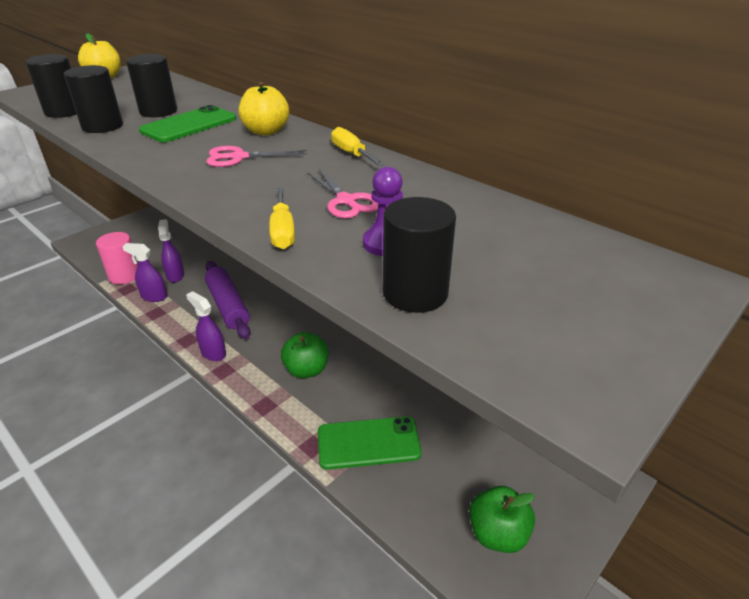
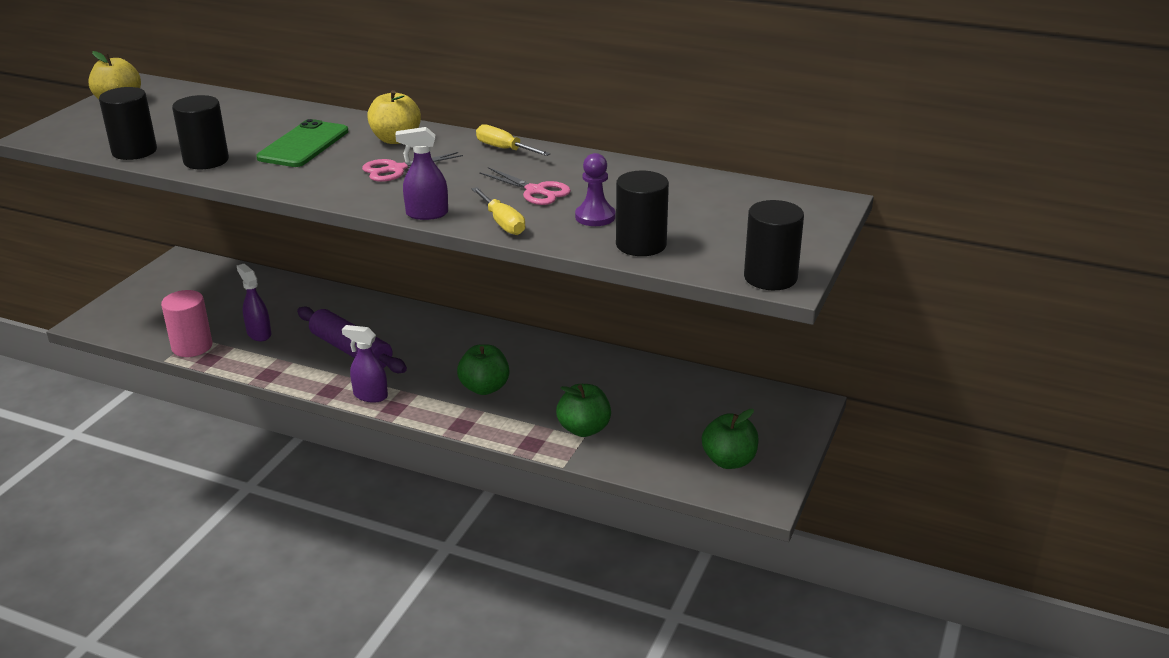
camera: 20 degrees left, 5 degrees down
(154, 296) = (251, 360): purple spray bottle -> purple spray bottle (426, 214)
(158, 111) = (248, 135): black cylinder -> black cylinder (770, 277)
(368, 443) = (584, 429): green phone -> green apple

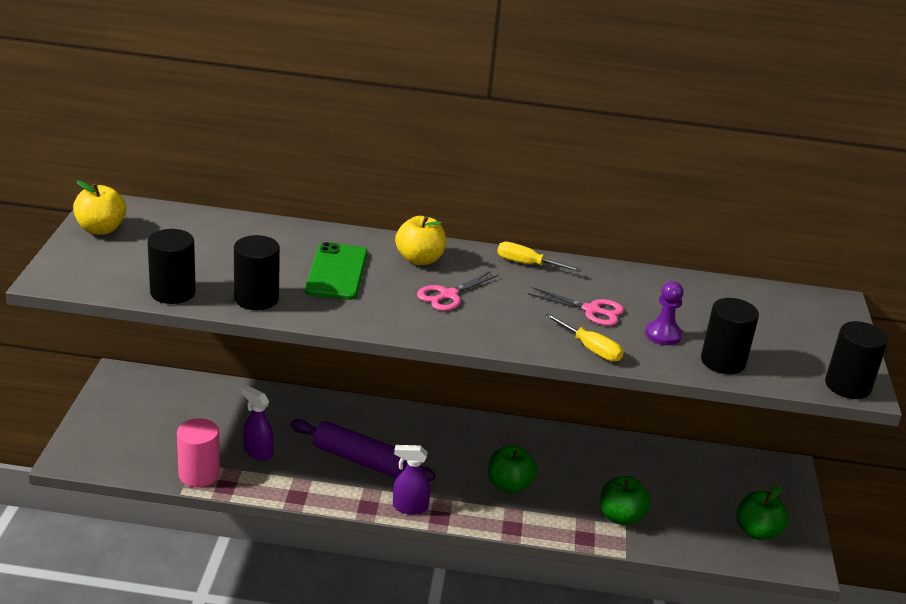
camera: 20 degrees left, 0 degrees up
(426, 214) = (516, 345): purple spray bottle -> none

